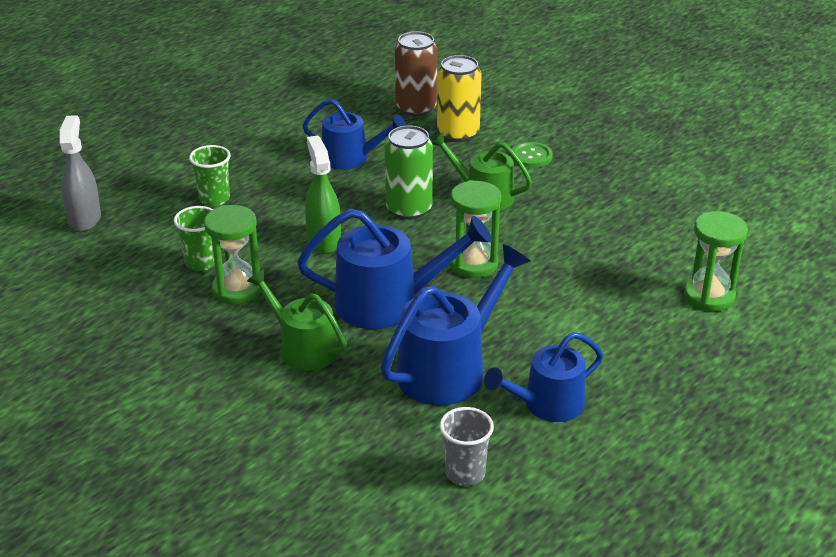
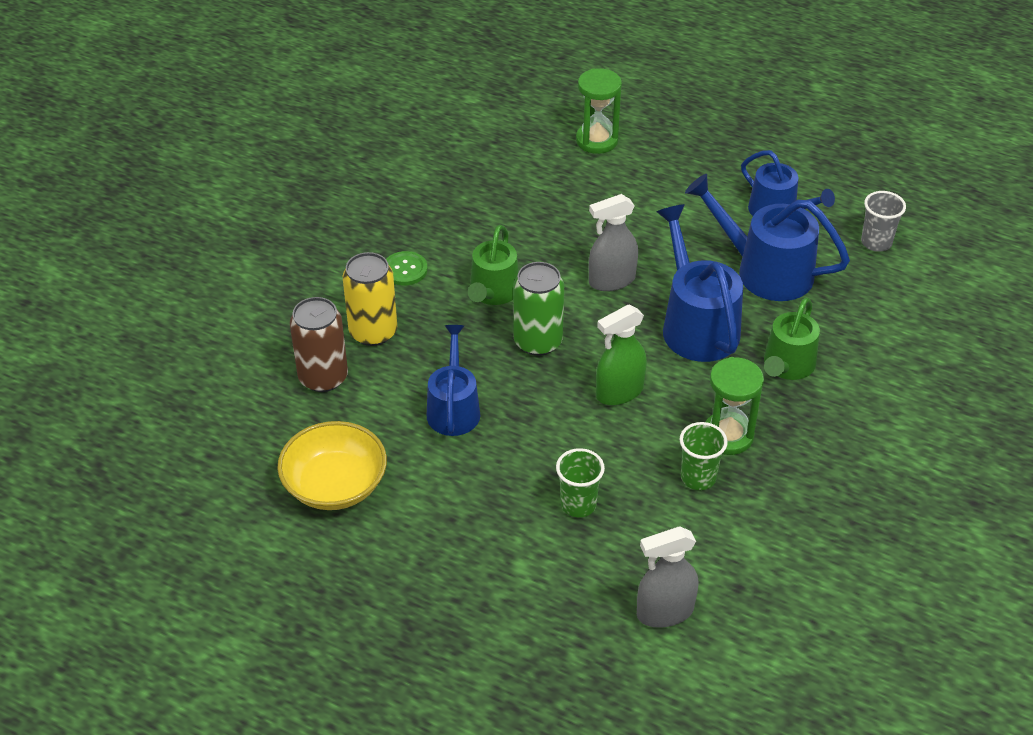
camera: 105 degrees left, 10 degrees up
(302, 102) = (335, 485): none -> yellow bowl
(473, 264) = (611, 280): green hourglass -> grey spray bottle

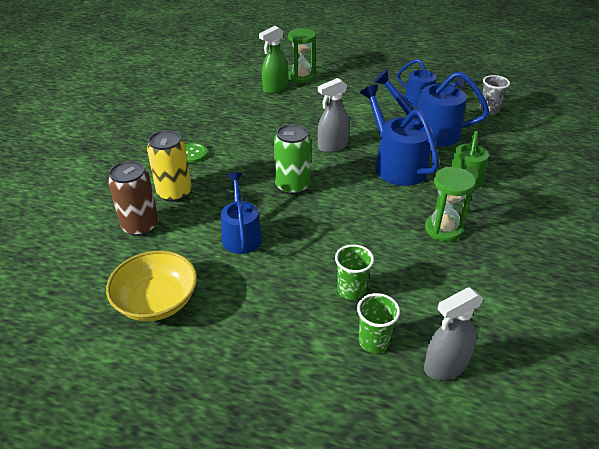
camera: 10 degrees left, 5 degrees down
(493, 292) = (255, 161): green watering can -> none
(619, 392) = (358, 210): green spray bottle -> green spray bottle (275, 88)
(698, 478) = (433, 259): green cup -> green cup (373, 341)

